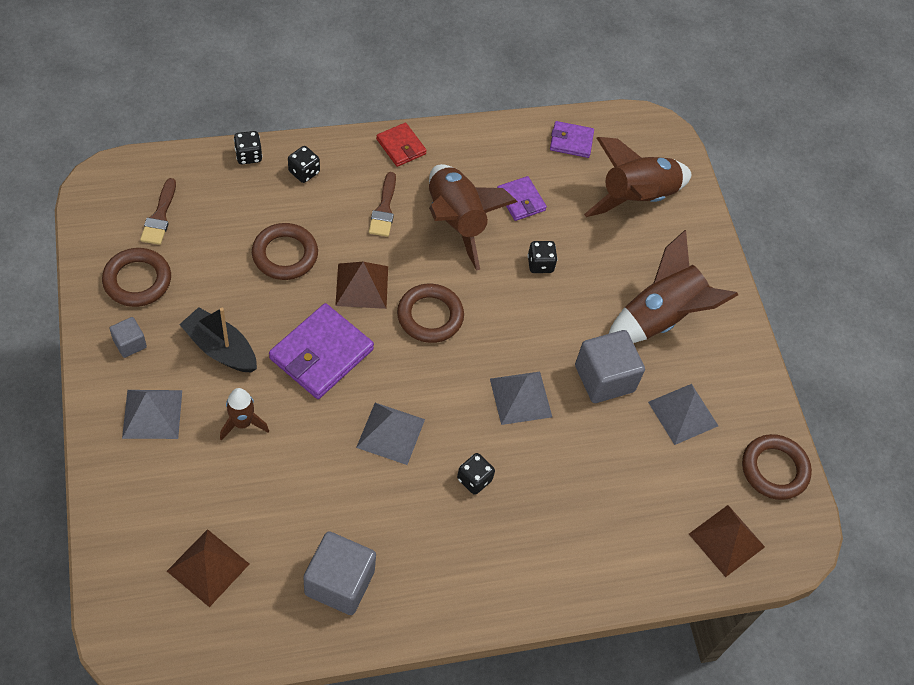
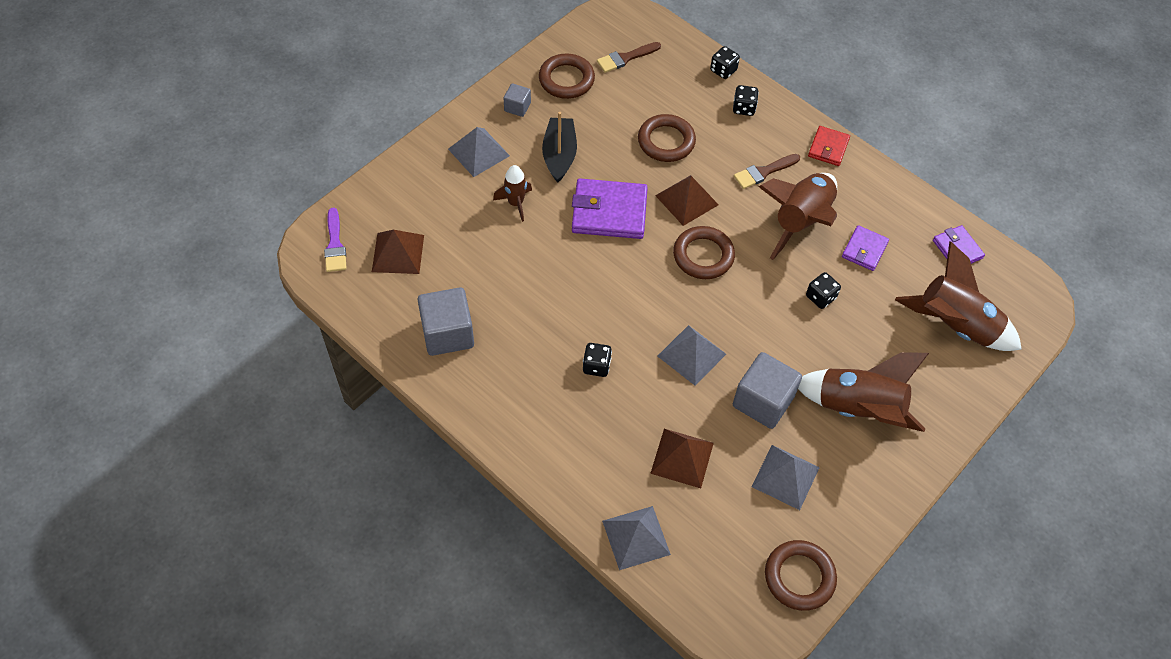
camera: 60 degrees right, 0 degrees up
(145, 621) = (335, 245): none -> purple brush
(390, 433) = (586, 291): grey pyramid -> grey pyramid (636, 537)
(726, 540) = (700, 575): brown pyramid -> brown pyramid (682, 458)

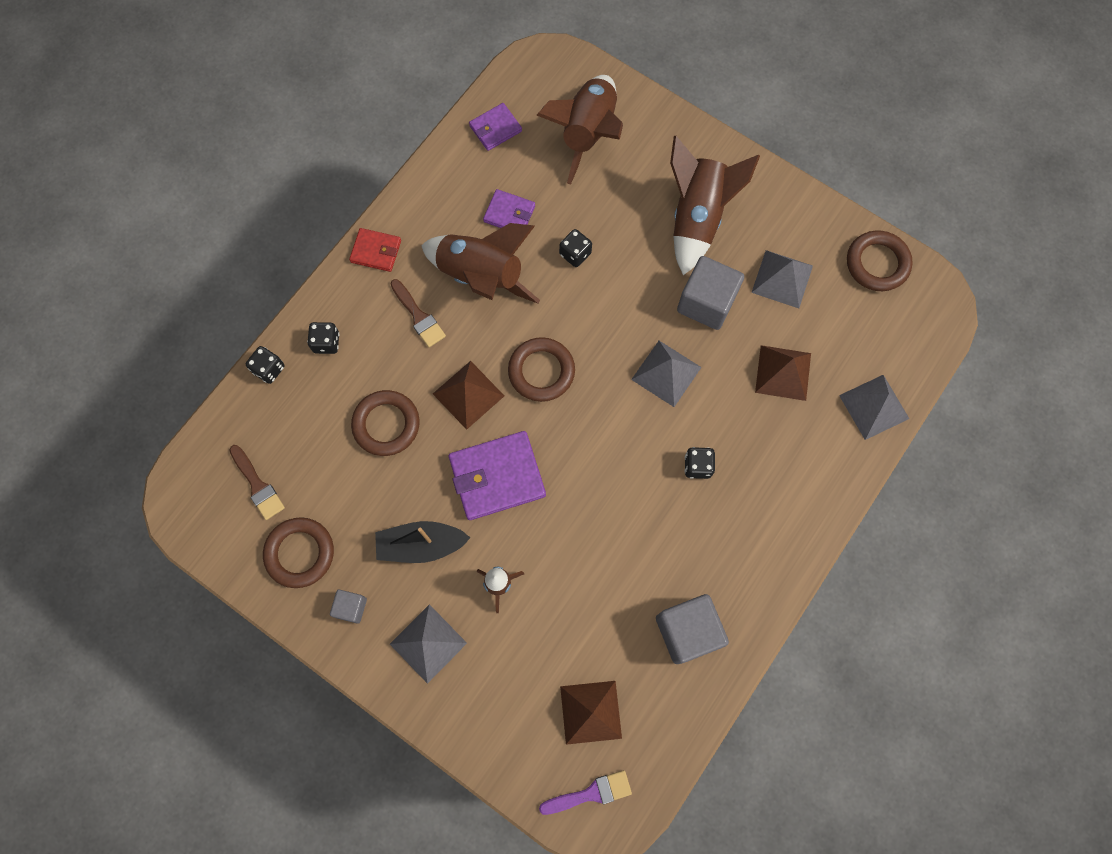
camera: 95 degrees left, 15 degrees up
(609, 212) = (497, 477): purple wallet -> purple wallet turned 75 degrees clockwise

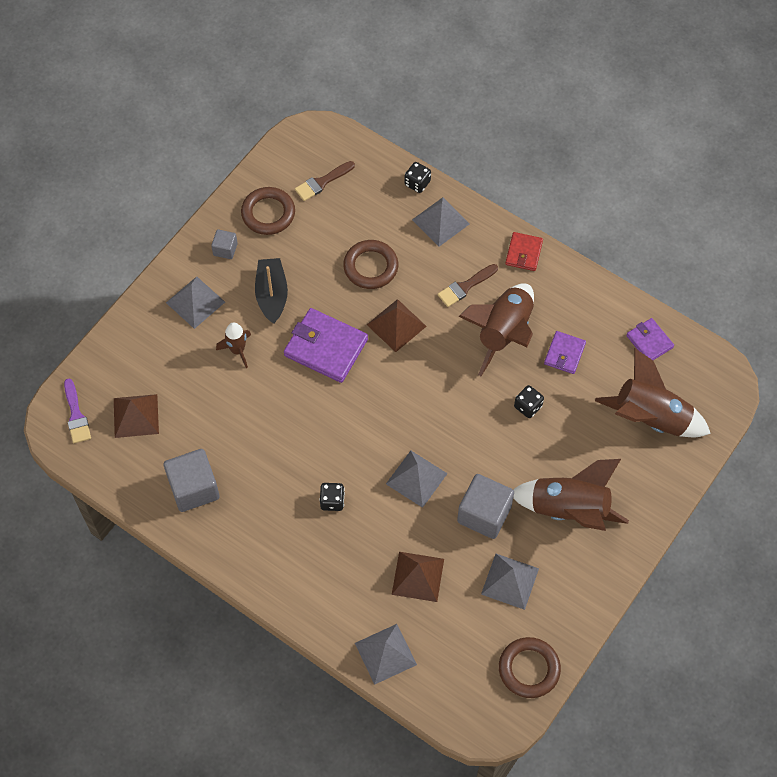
camera: 90 degrees right, 10 degrees down
(326, 343) = (440, 221): black dice -> grey pyramid
(497, 477) = (325, 347): purple wallet -> purple wallet turned 45 degrees counterclockwise
(541, 371) = (417, 380): brown ring -> none

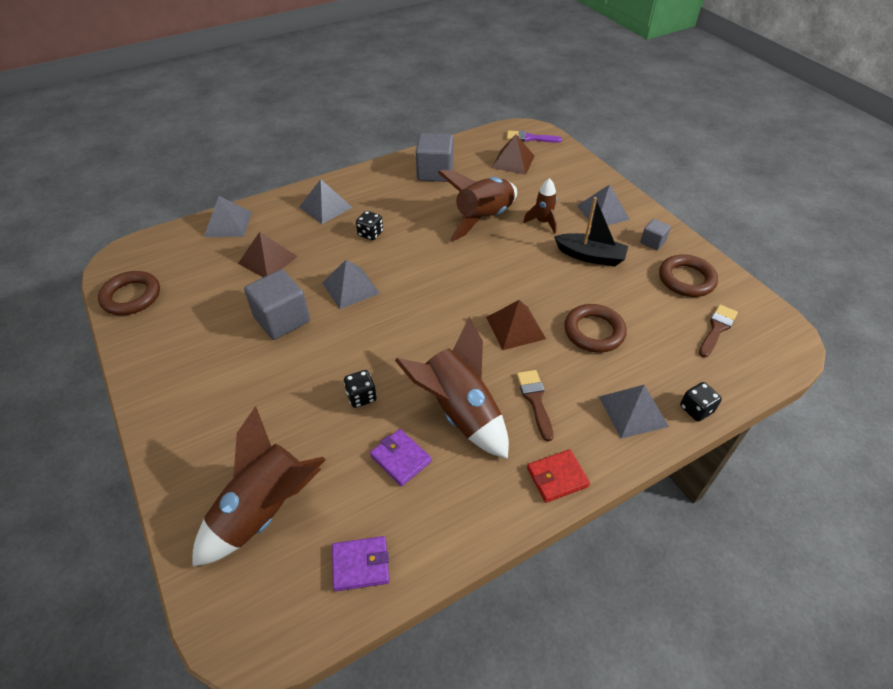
camera: 115 degrees right, 15 degrees down
(322, 182) = (717, 329): brown brush -> brown brush turned 45 degrees clockwise
(325, 347) = (517, 273): purple wallet -> none
(510, 581) = (210, 313): grey pyramid -> grey pyramid (325, 207)
(524, 253) = (557, 477): red wallet -> red wallet turned 60 degrees counterclockwise
(569, 509) = (232, 383): brown rocket -> brown rocket (483, 219)

